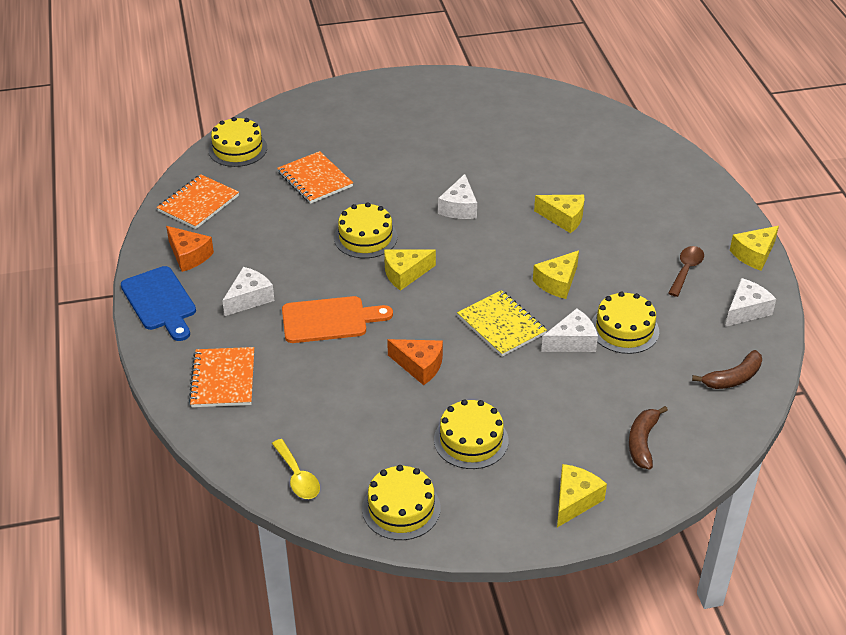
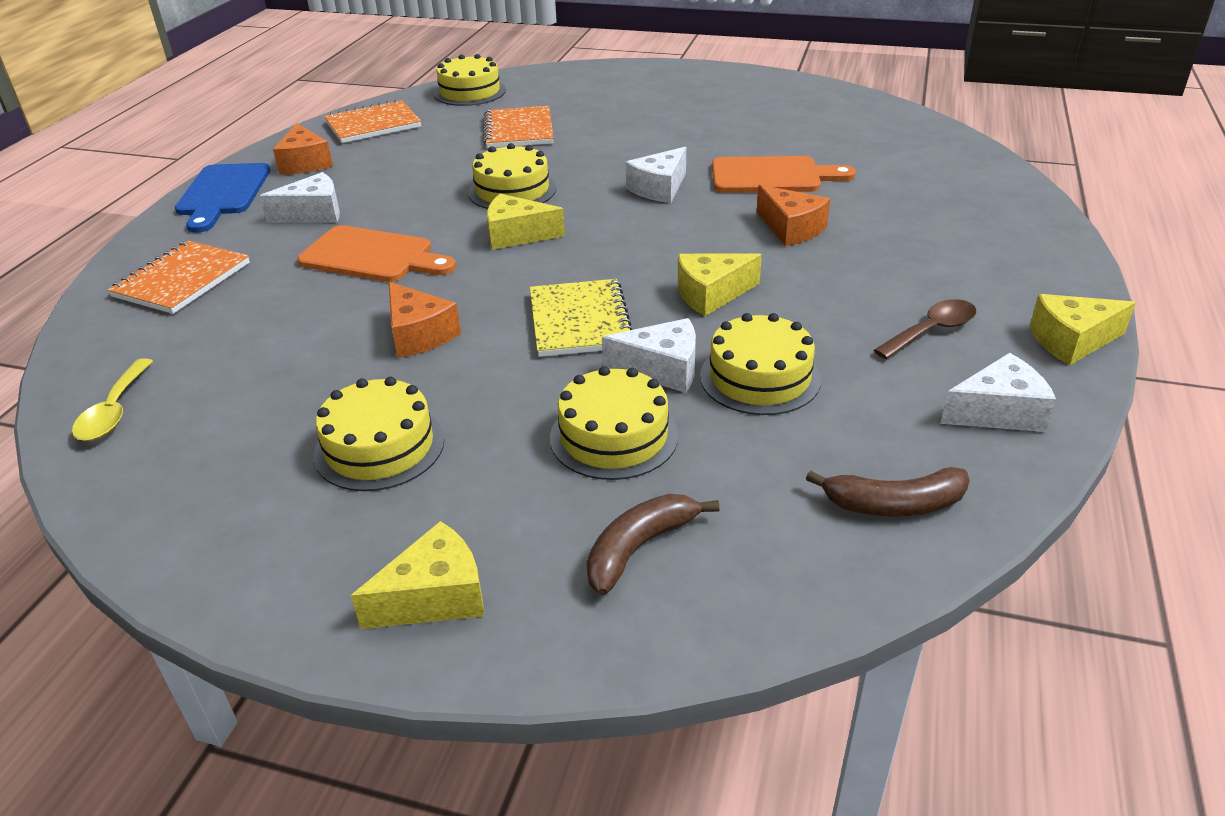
camera: 30 degrees right, 5 degrees down
(401, 508) = (180, 501): yellow cake -> yellow cake (614, 436)
(520, 176) = (772, 176): none -> orange cutting board
(563, 218) = (791, 229): yellow cheese -> orange cheese

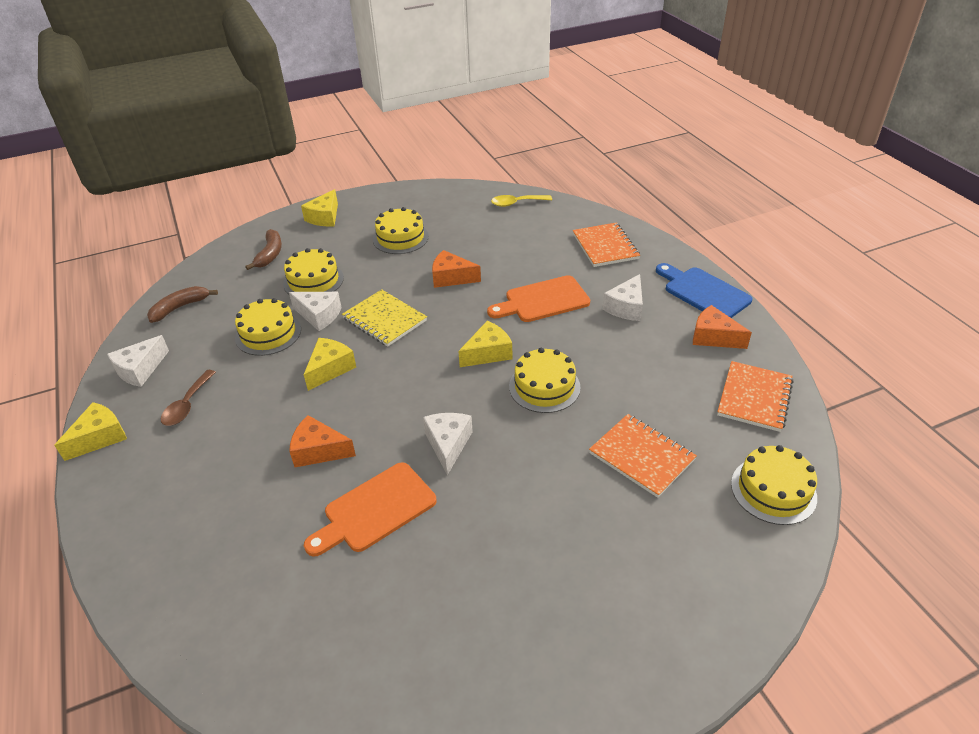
camera: 140 degrees right, 5 degrees up
(114, 411) = (516, 203): yellow spoon -> yellow spoon turned 60 degrees counterclockwise
(662, 369) = (319, 315): white cheese -> white cheese turned 120 degrees counterclockwise

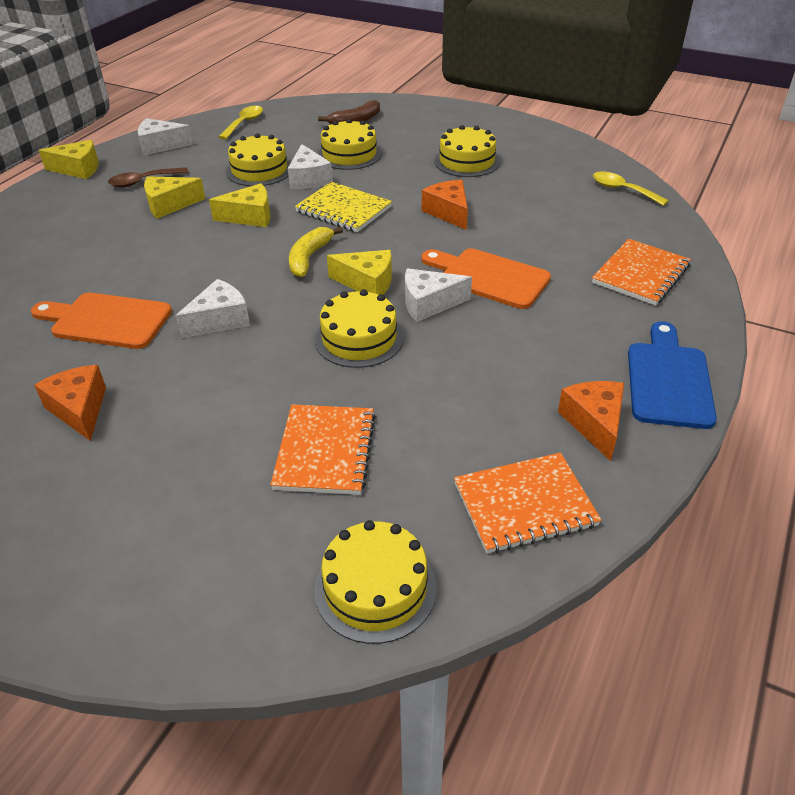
camera: 50 degrees right, 0 degrees up
(180, 307) = (244, 123): brown banana -> yellow spoon
(319, 451) = (149, 260): orange cheese -> orange cheese (79, 409)
(324, 217) = (439, 116): yellow cheese -> yellow cheese (169, 205)
(384, 319) = (343, 209): yellow notebook -> yellow notebook turned 60 degrees counterclockwise
(424, 365) = (309, 257): none -> yellow banana
(626, 307) = (555, 334): white cheese -> white cheese (429, 303)

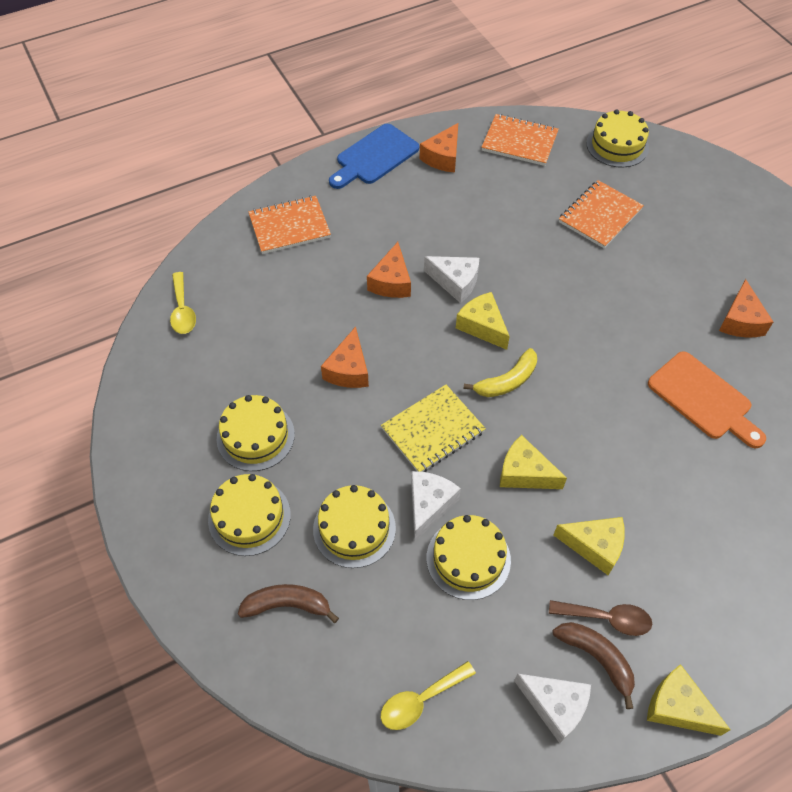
camera: 145 degrees left, 15 degrees up
(142, 167) = (597, 658): none -> brown banana
(219, 320) = (614, 350): white cheese -> none
(343, 209) = (433, 430): yellow notebook -> yellow notebook turned 75 degrees clockwise
(359, 338) = (526, 279): yellow cake -> yellow cake (249, 517)
(489, 277) = (391, 282): orange cutting board -> orange cheese

